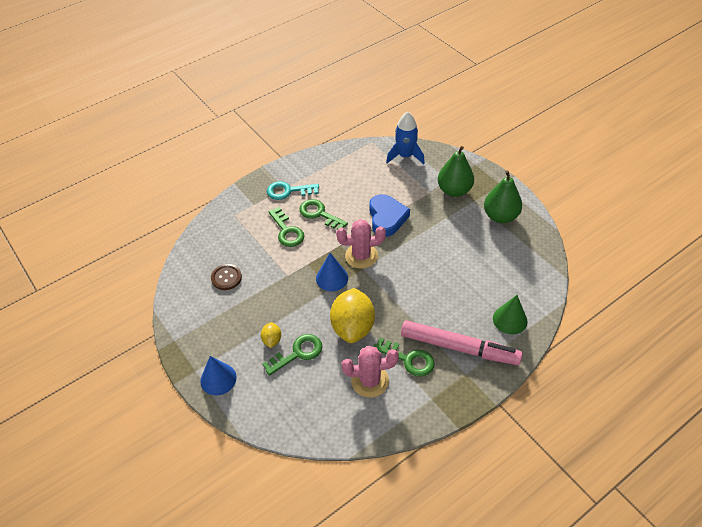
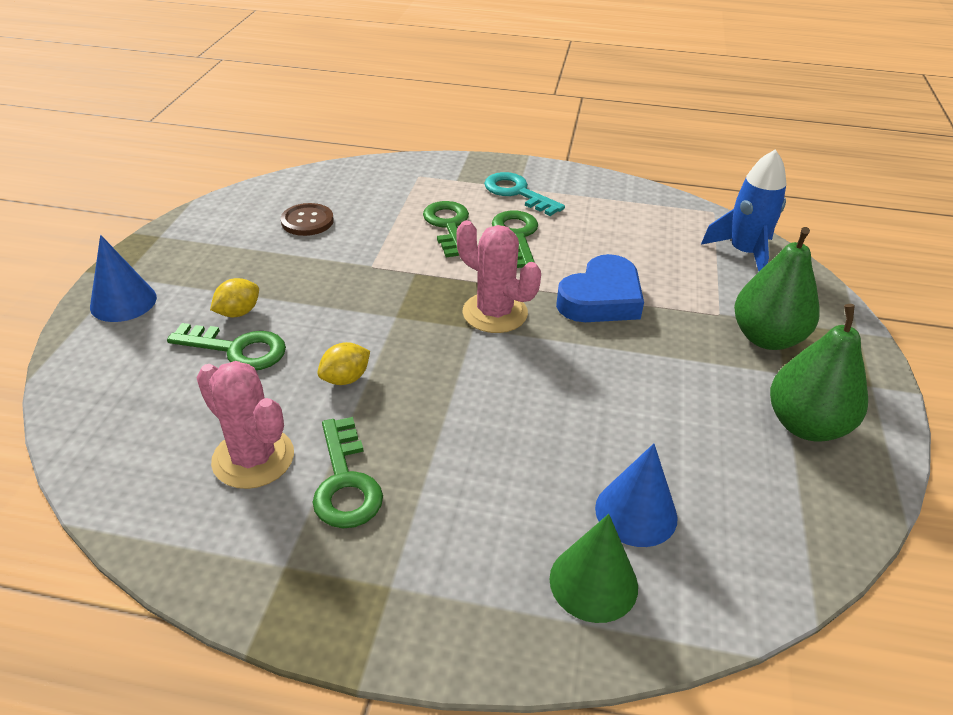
camera: 45 degrees right, 10 degrees down
(287, 231) = (448, 226): green key -> green key turned 150 degrees clockwise
(332, 278) = (416, 307): blue cone -> blue cone (636, 512)
(353, 327) = (345, 378): yellow lemon -> yellow lemon, size x0.46
(459, 348) = (441, 540): pink marker -> none

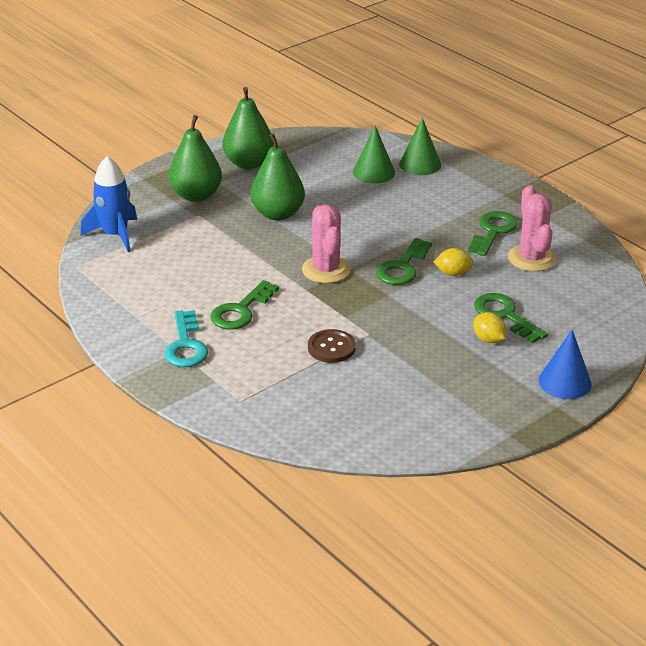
camera: 140 degrees left, 5 degrees down
(238, 312) = (488, 339): yellow lemon -> yellow lemon turned 60 degrees clockwise
(307, 221) = (380, 394): brown button -> brown button (331, 348)
(448, 226) = (278, 340): green key -> green key (402, 267)
(601, 299) = (250, 250): blue heart -> none
(636, 512) = (374, 172): blue cone -> green cone
(646, 360) = (278, 214): none -> green pear

